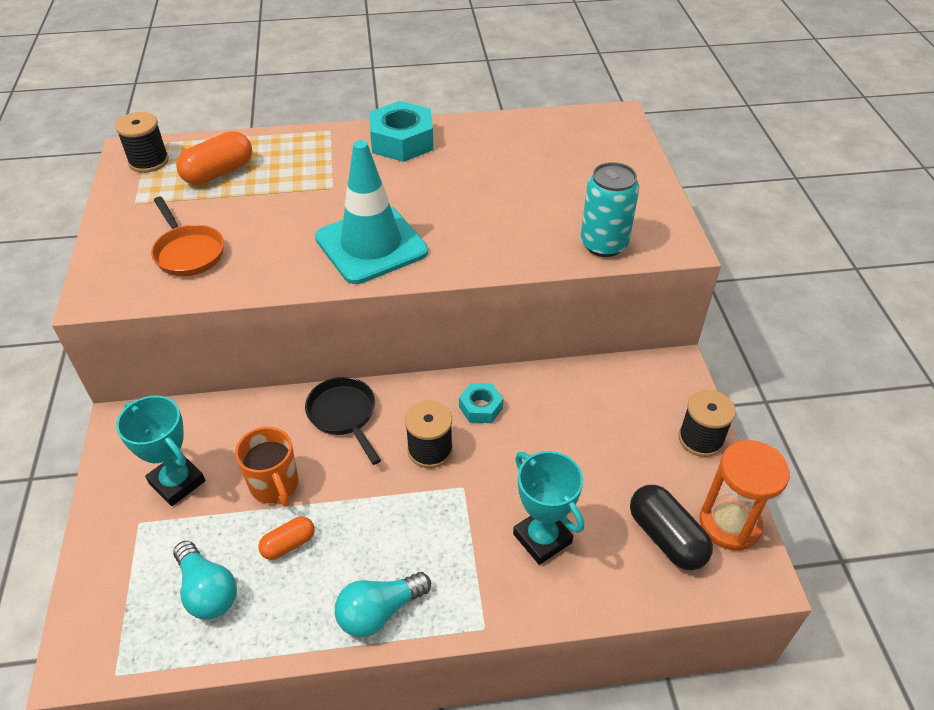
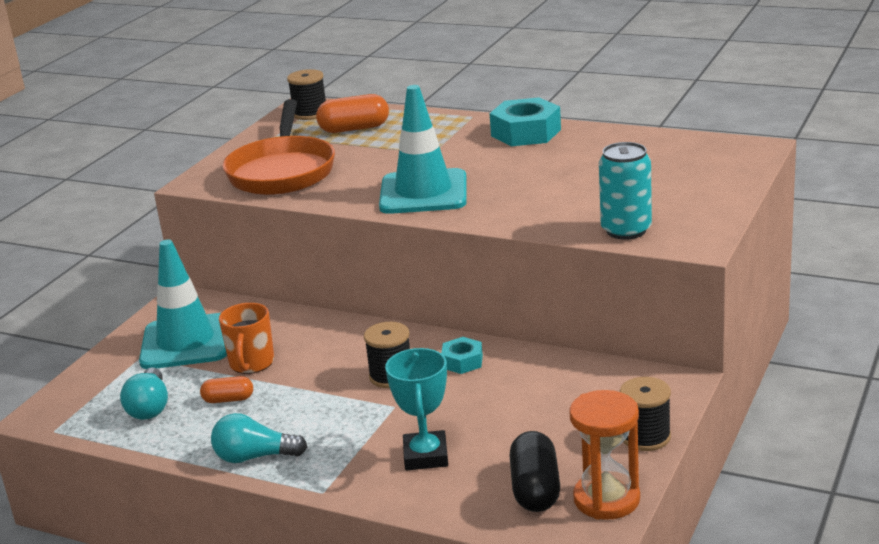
camera: 35 degrees right, 20 degrees down
(177, 482) = (186, 342): turquoise trophy -> turquoise traffic cone
(188, 252) = (282, 171): orange pan -> orange pan, size x1.78
(344, 415) = (345, 337): black pan -> none

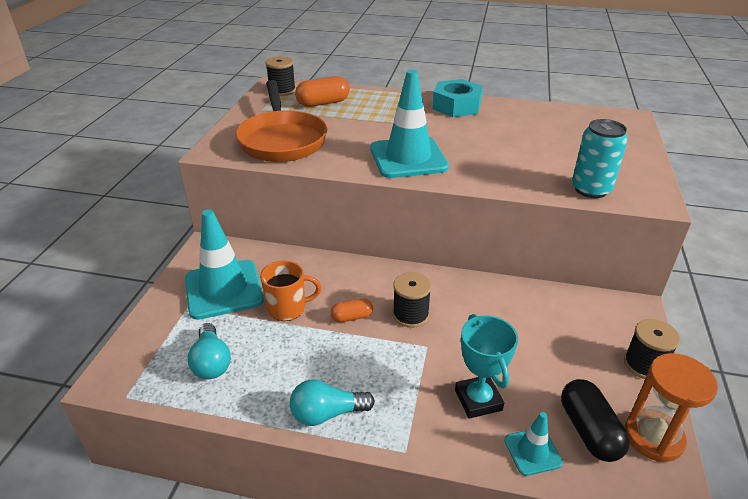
camera: 15 degrees left, 10 degrees up
(228, 399) = (281, 348): orange capsule -> orange capsule (352, 317)
(251, 364) = (288, 308): orange mug -> orange mug turned 90 degrees counterclockwise
(460, 501) = (532, 451): none -> turquoise traffic cone
(462, 361) = (461, 297): turquoise nut -> none

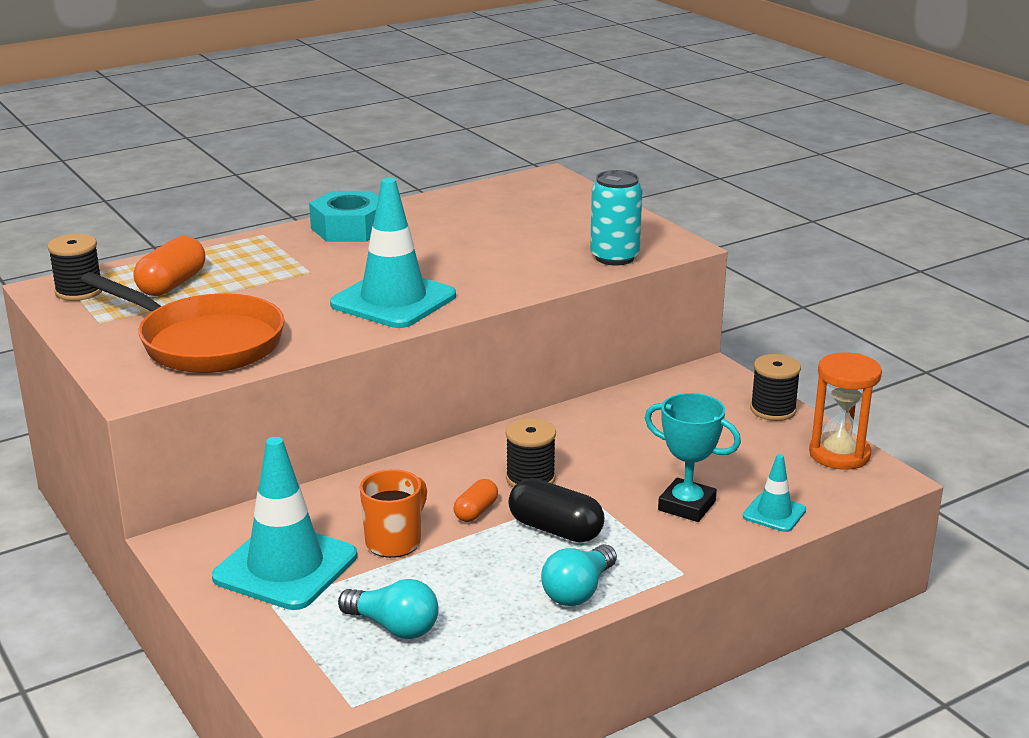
camera: 45 degrees left, 10 degrees down
(589, 431) = (793, 476): black capsule -> black capsule (555, 529)

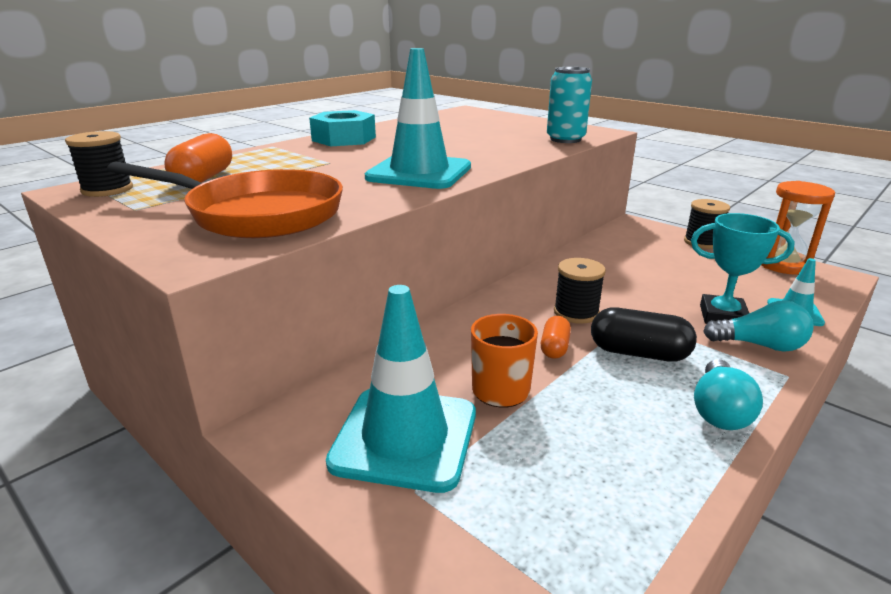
camera: 15 degrees left, 0 degrees up
(394, 627) = (574, 492): turquoise light bulb -> turquoise light bulb (759, 345)

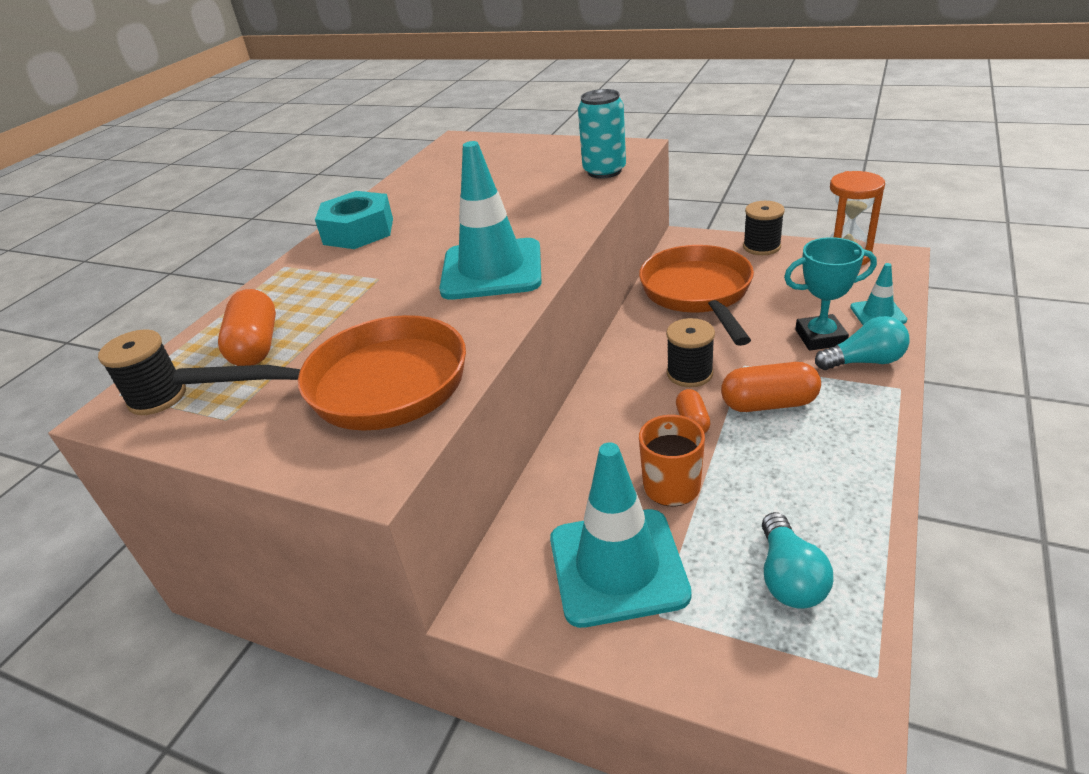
camera: 15 degrees left, 10 degrees up
(621, 261) = (698, 293): none -> orange pan
(638, 353) = (769, 404): black capsule -> orange capsule
(719, 411) = (862, 444): turquoise light bulb -> turquoise light bulb (789, 577)

